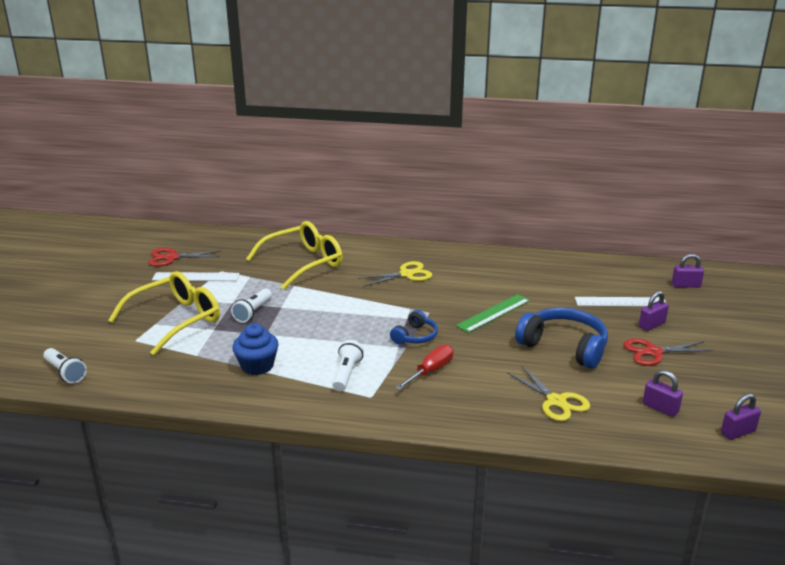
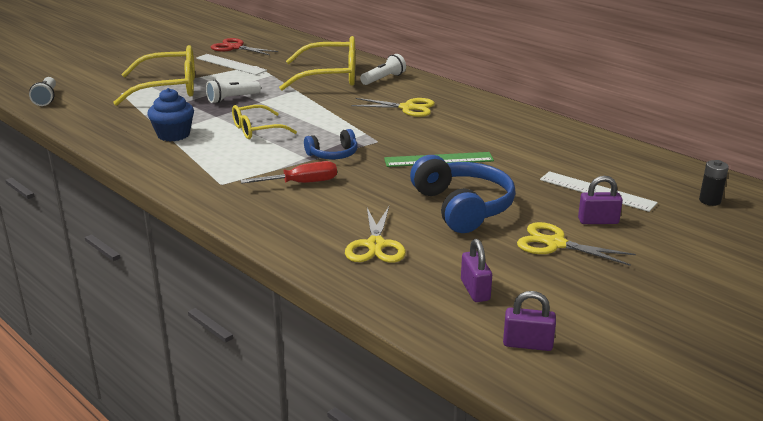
camera: 35 degrees right, 0 degrees up
(321, 335) = (256, 130): none -> yellow glasses
(346, 374) = (230, 162): white flashlight -> white flashlight (383, 79)
(653, 352) = (555, 244): red scissors -> yellow scissors
(685, 285) = (709, 201): purple padlock -> black battery

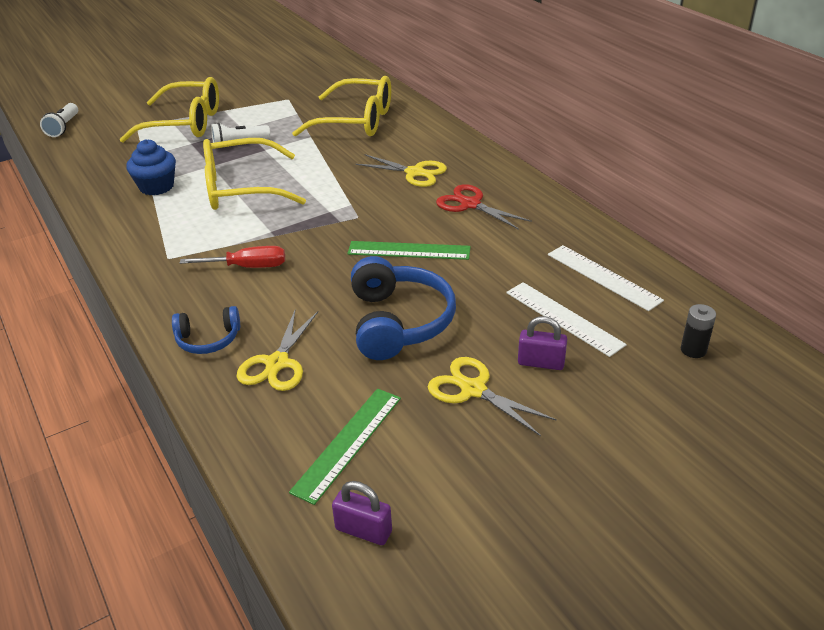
camera: 15 degrees right, 10 degrees up
(231, 64) = (263, 96): white ruler -> white ruler (603, 277)
(235, 47) = (279, 73): red scissors -> red scissors (470, 204)
(256, 130) = (241, 188): yellow glasses -> yellow glasses, size x1.70
(333, 154) = (301, 230): blue headphones -> blue headphones (208, 339)
(383, 79) = (411, 129): white flashlight -> none
(475, 290) = (348, 443): purple padlock -> green ruler

